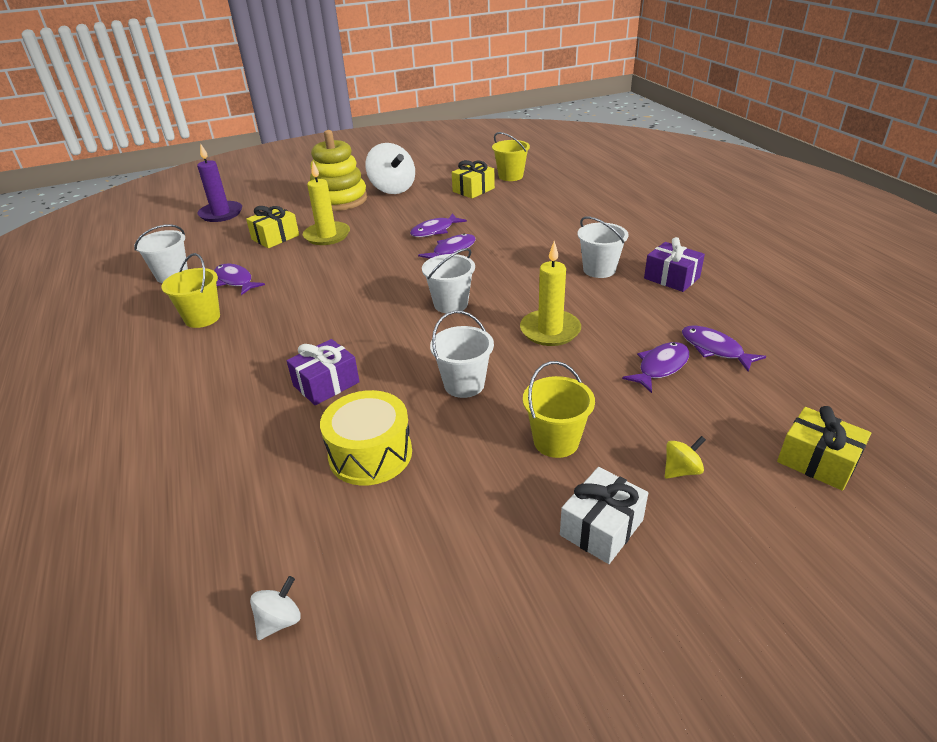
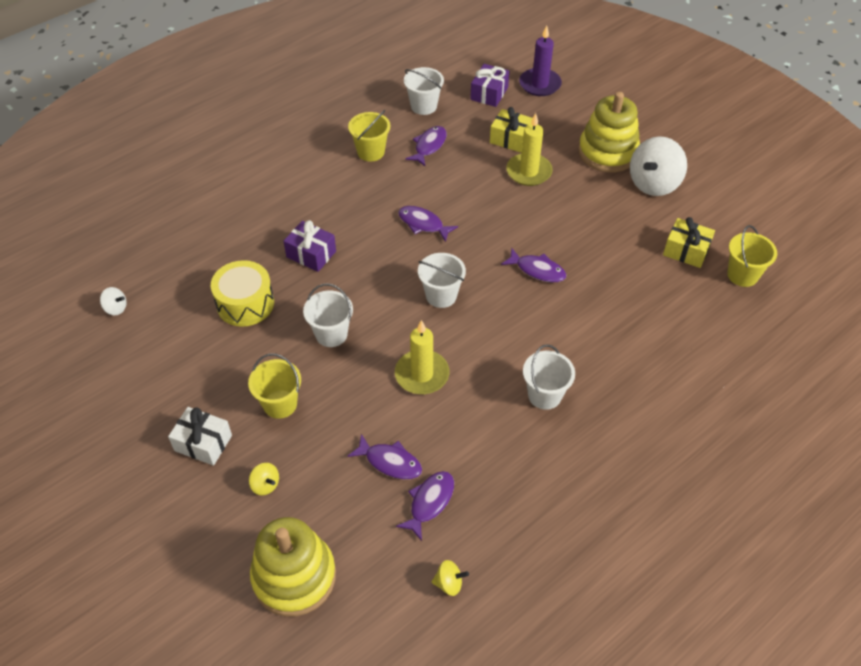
camera: 70 degrees right, 15 degrees up
(435, 231) = (573, 246): purple fish -> purple fish (423, 224)
(671, 278) = (551, 459): purple gift -> purple gift (489, 93)
(811, 352) = (449, 583): none -> yellow spinning top
(817, 461) = (294, 576): yellow gift -> yellow stacking toy

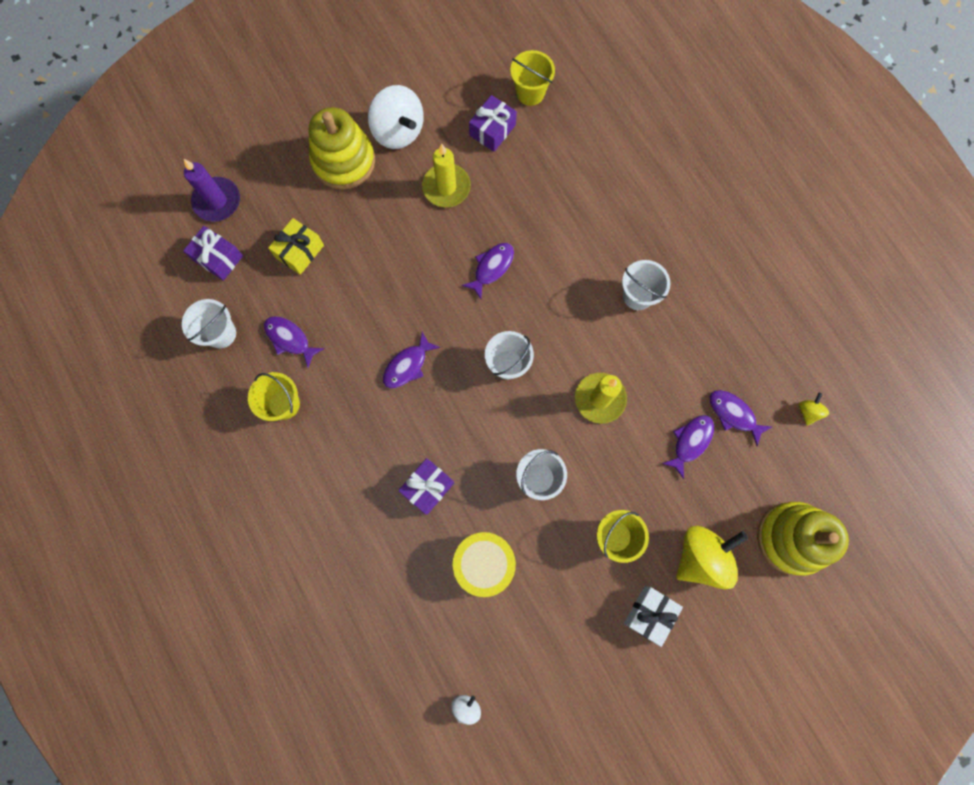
camera: 80 degrees left, 25 degrees up
(265, 485) = (701, 556): yellow spinning top -> yellow spinning top, size x2.24
(529, 172) = (354, 245): yellow candle -> yellow candle (446, 187)
(686, 251) = (492, 130): yellow gift -> purple gift

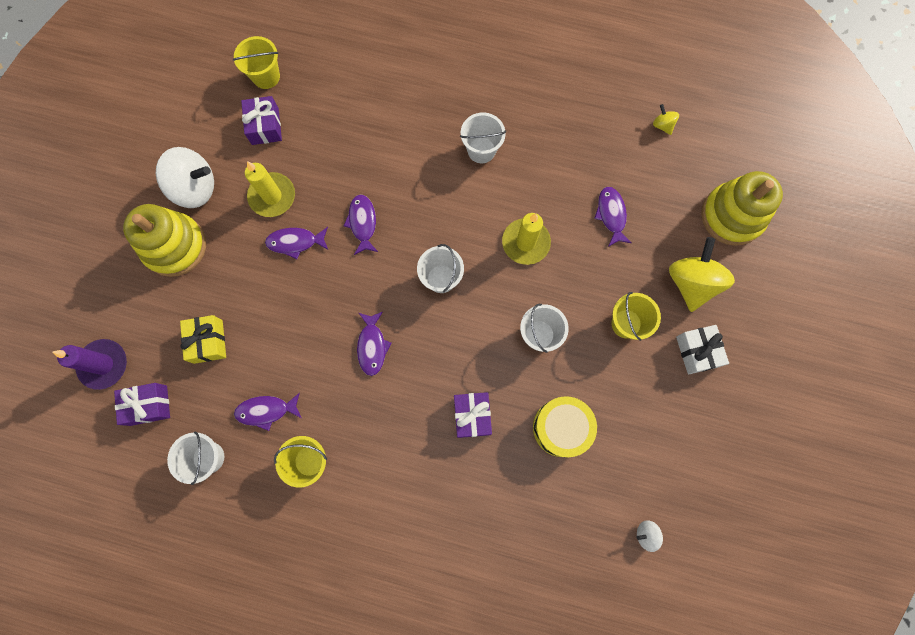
camera: 45 degrees left, 0 degrees up
(466, 707) = (646, 534): white spinning top -> white spinning top turned 75 degrees counterclockwise
(733, 414) = (620, 171): purple fish -> purple fish (295, 242)

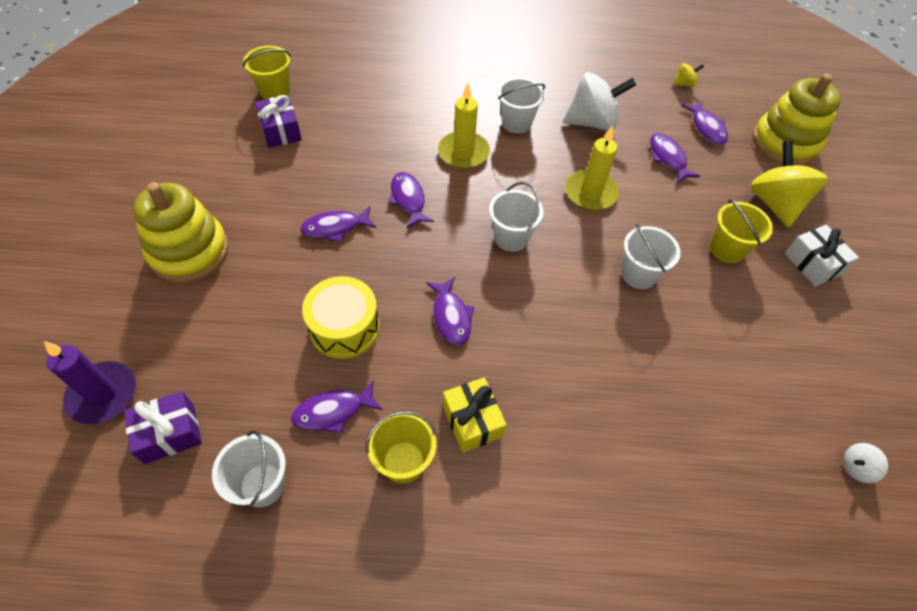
camera: 15 degrees left, 20 degrees down
(195, 188) = (208, 193): white spinning top -> white spinning top (592, 122)
(208, 341) = (243, 344): yellow gift -> yellow gift (472, 421)
(272, 196) = (300, 189): yellow candle -> yellow candle (463, 152)
(472, 416) = (594, 371): purple gift -> none
(561, 427) = (702, 365): yellow drum -> yellow drum (344, 327)
(662, 125) = (684, 84): yellow spinning top -> yellow spinning top turned 120 degrees clockwise
(663, 185) = (707, 128): none -> purple fish

